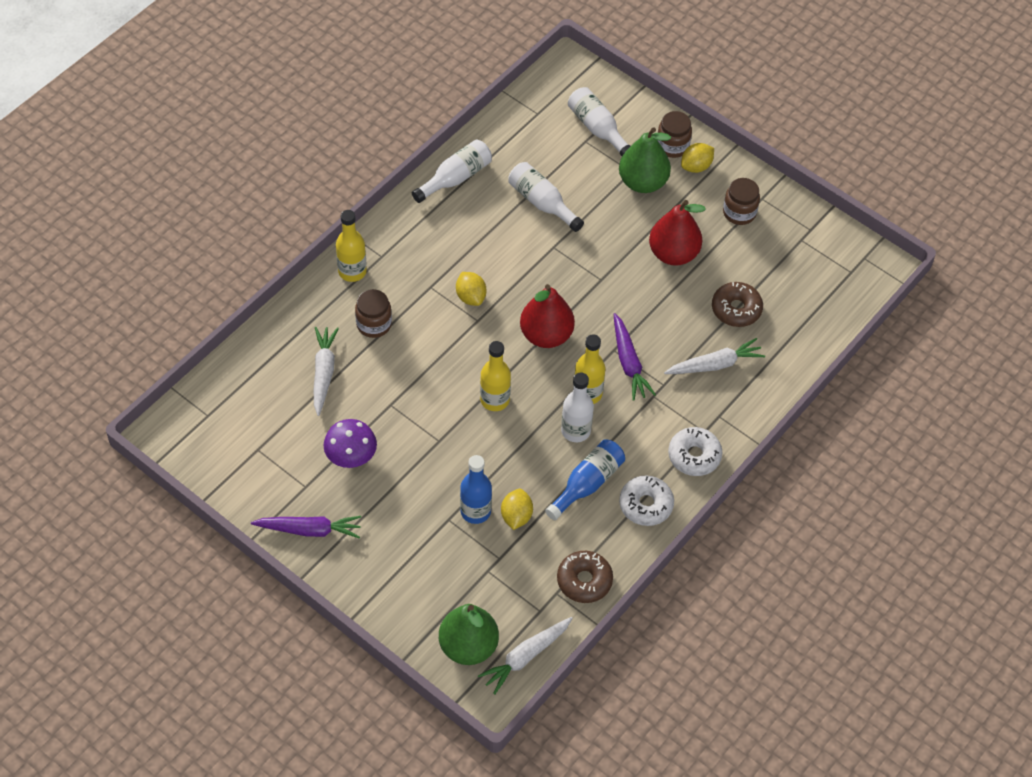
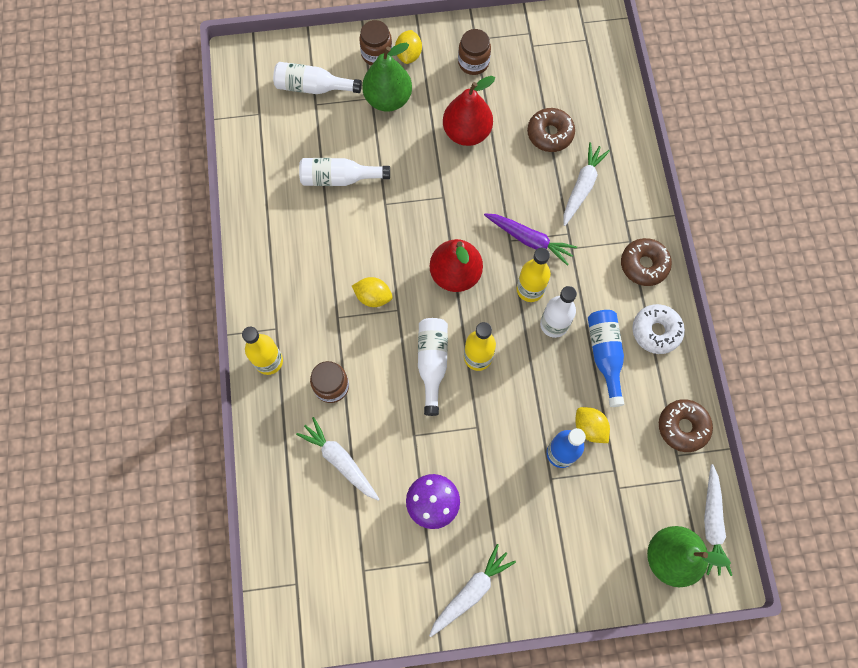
camera: 45 degrees left, 15 degrees up
(309, 530) = (471, 591): purple carrot -> white carrot
(455, 178) = (258, 217): white bottle -> white bottle (432, 363)
(694, 456) = (644, 265): white donut -> brown donut

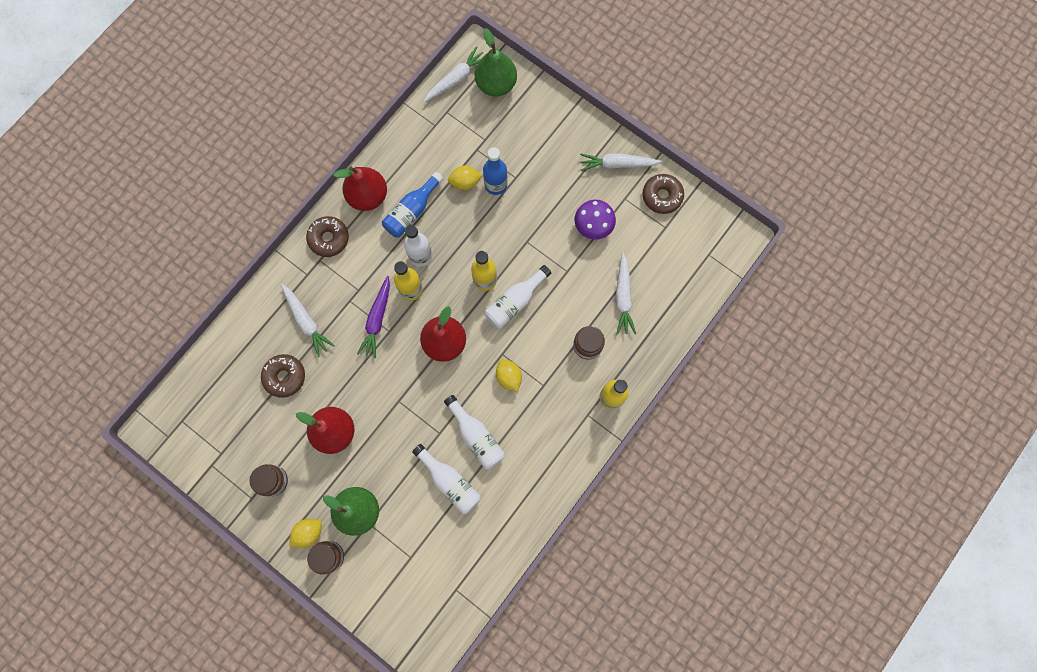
camera: 135 degrees left, 5 degrees up
(313, 87) = (399, 573): white bottle -> white bottle (476, 436)
(529, 240) = (377, 320): purple carrot -> purple carrot turned 150 degrees counterclockwise
(582, 187) = (306, 321): white carrot -> white carrot turned 105 degrees counterclockwise
(589, 428) = (465, 182): yellow lemon -> yellow lemon turned 75 degrees clockwise
(656, 331) = (368, 196): white donut -> red pear
(683, 427) = (415, 135): brown donut -> brown donut (662, 196)

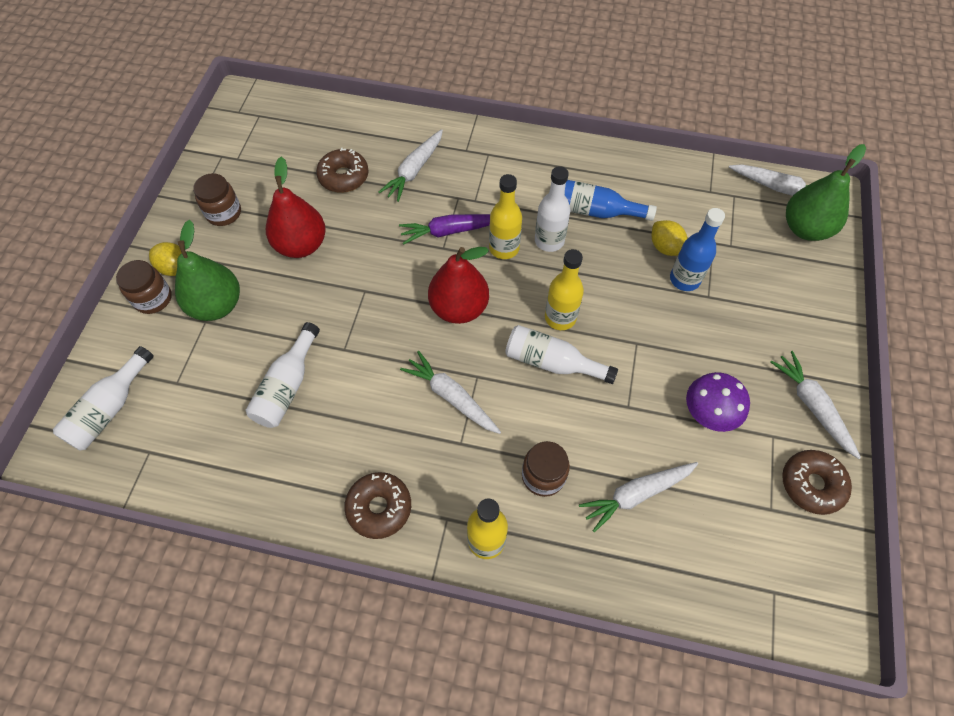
camera: 65 degrees right, 15 degrees down
(329, 238) = (516, 152): brown donut -> brown donut (379, 507)
(368, 196) = (586, 166): red pear -> none
(476, 436) = (357, 392): white bottle -> white bottle (110, 409)
(509, 377) = (451, 397): yellow lemon -> white carrot

